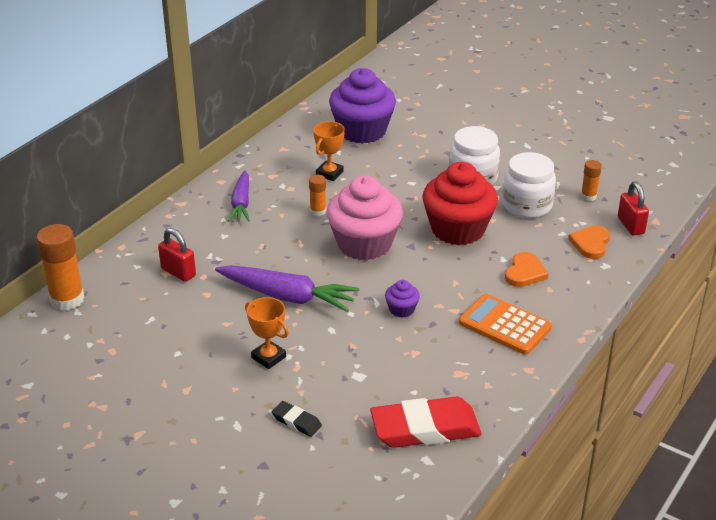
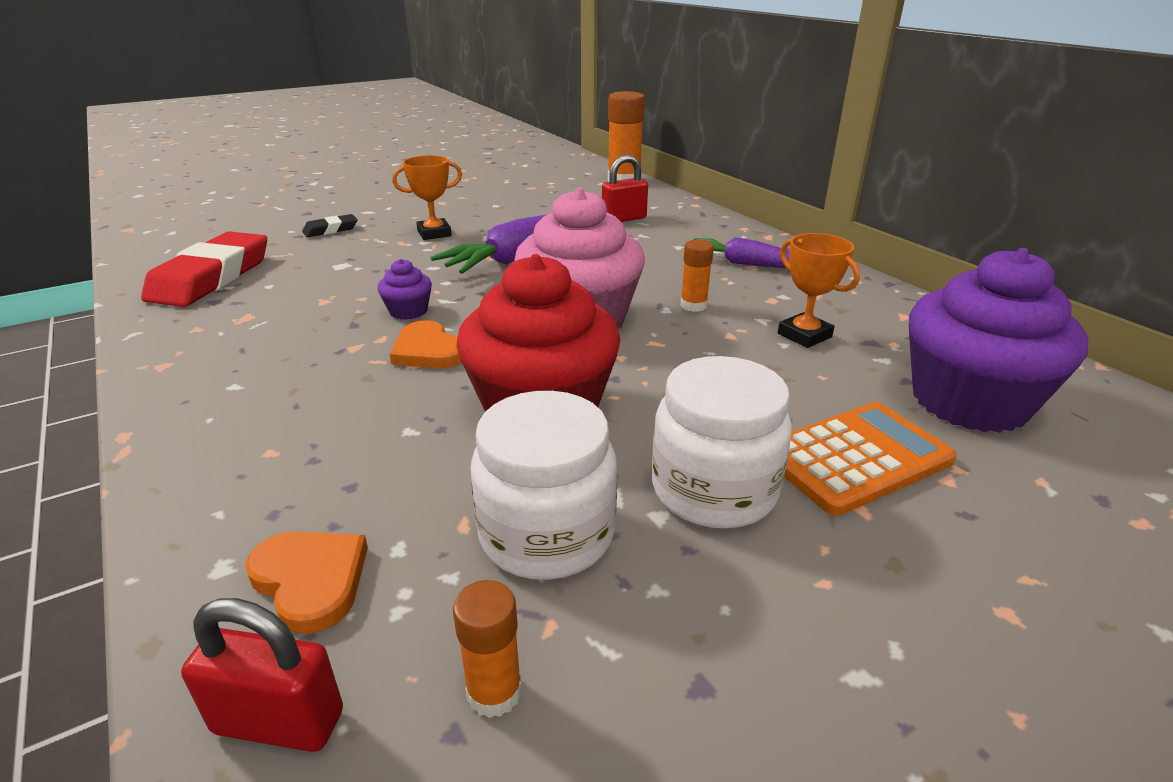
camera: 115 degrees right, 5 degrees down
(504, 325) = (265, 374): orange calculator -> orange calculator (855, 458)
(525, 272) = (345, 440): orange heart -> orange heart (428, 350)

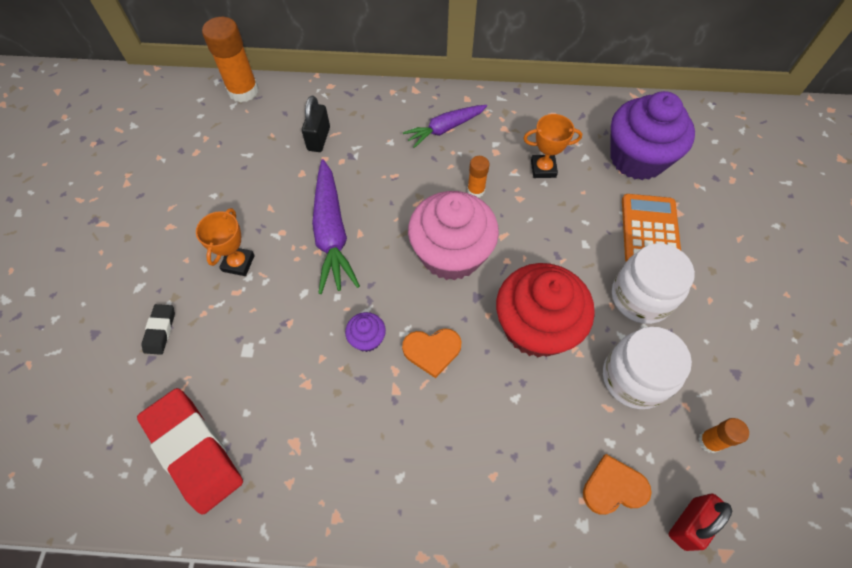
camera: 55 degrees left, 30 degrees up
(624, 219) = (319, 139): red padlock -> black padlock

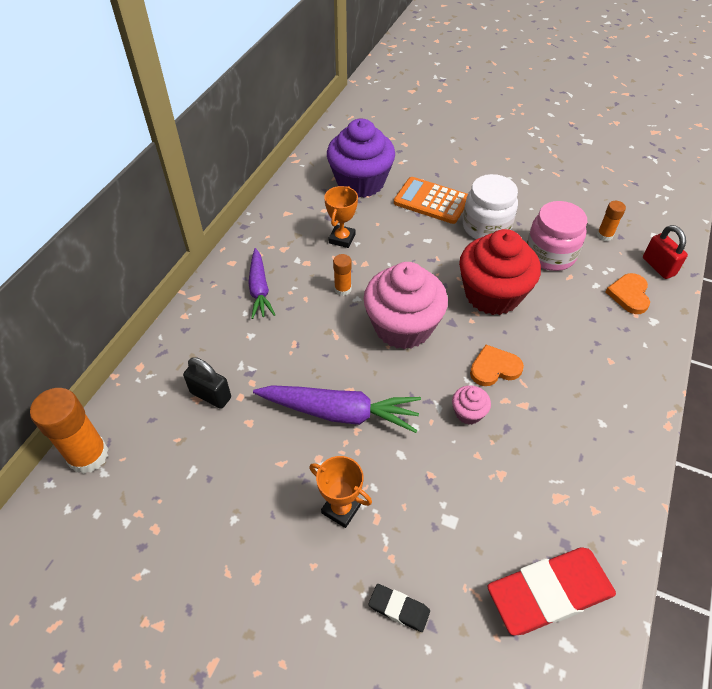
camera: 70 degrees left, 10 degrees down
(367, 338) = (468, 413): purple cupcake -> pink cupcake
(432, 351) = (494, 368): orange heart -> orange heart turned 120 degrees counterclockwise
(634, 378) = (550, 254): white jar -> pink jar

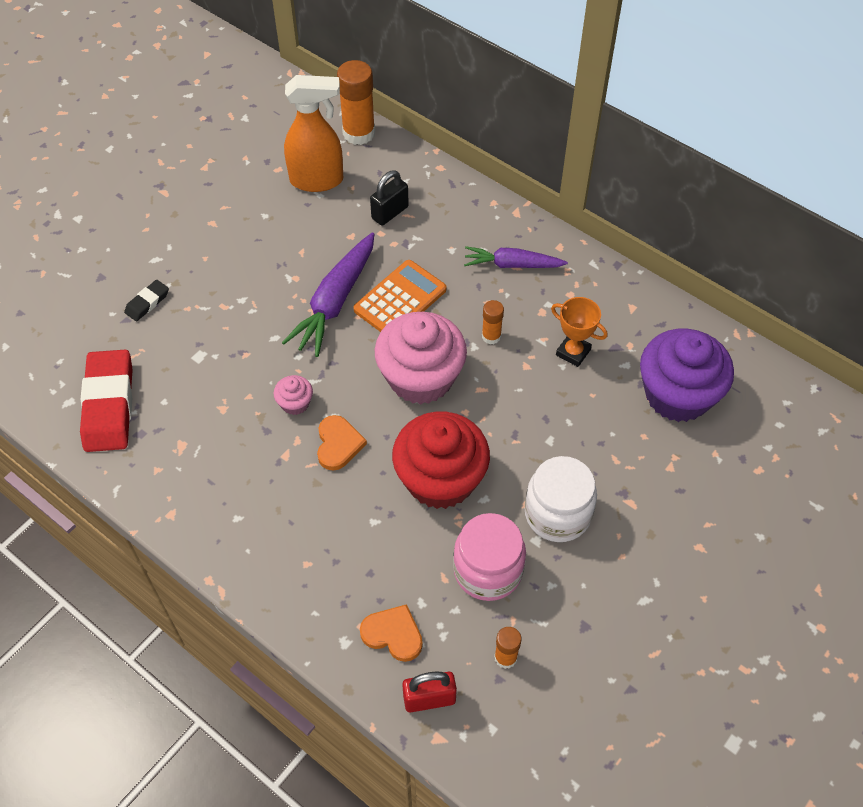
camera: 105 degrees right, 5 degrees up
(170, 478) = (317, 180): none -> orange spray bottle
(341, 509) = (242, 284): orange trophy -> none
(431, 201) = (622, 465): orange calculator -> orange calculator (400, 300)

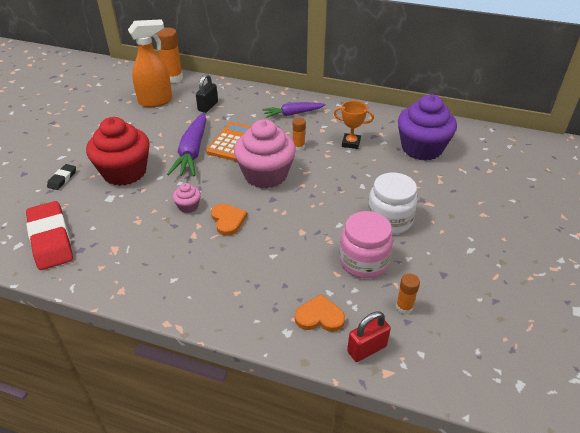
camera: 20 degrees left, 15 degrees down
(440, 479) = (305, 221): red cupcake -> red cupcake (124, 172)

